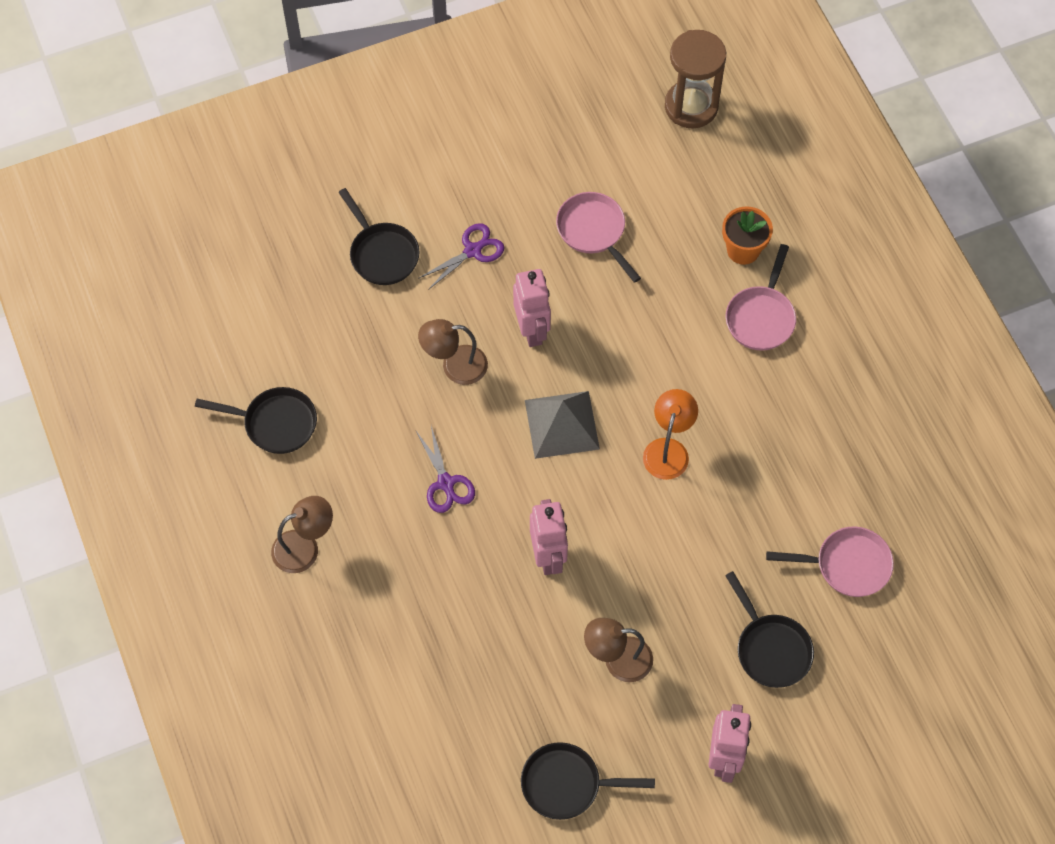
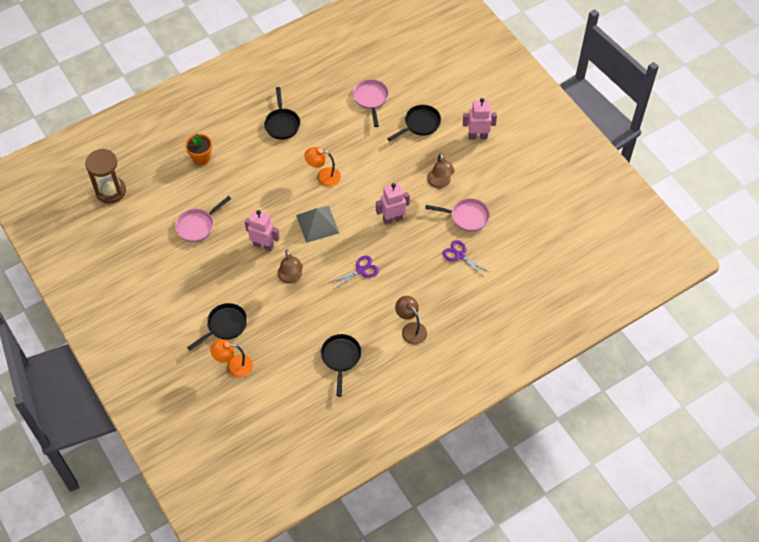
camera: 100 degrees left, 5 degrees down
(302, 259) = (234, 366): none -> orange lamp
(472, 251) = (217, 281): purple scissors -> purple scissors (460, 255)
(532, 330) = (263, 245): pink robot -> pink robot turned 45 degrees clockwise
(566, 784) = (506, 195): black pan -> black pan (282, 124)
(761, 317) = (241, 146): pink pan -> pink pan (467, 217)

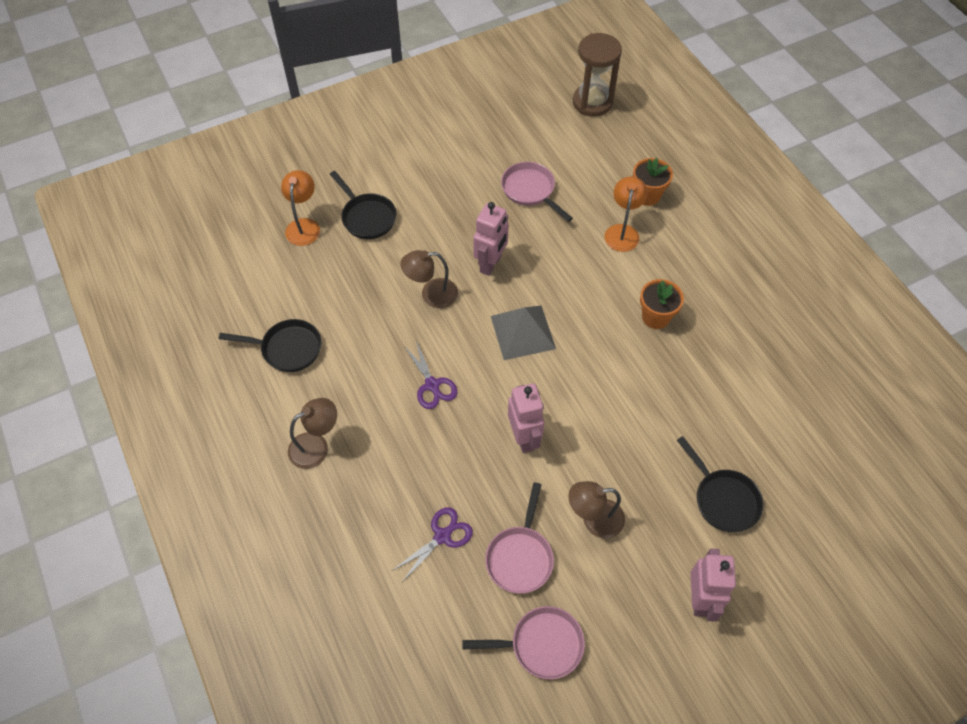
camera: 95 degrees right, 0 degrees up
(282, 124) = (713, 294): black pan -> none
(301, 154) = (655, 317): none -> orange flower pot
(323, 176) = (612, 345): orange lamp -> orange lamp (622, 232)
(371, 99) = (774, 424): pink pan -> pink pan (541, 645)

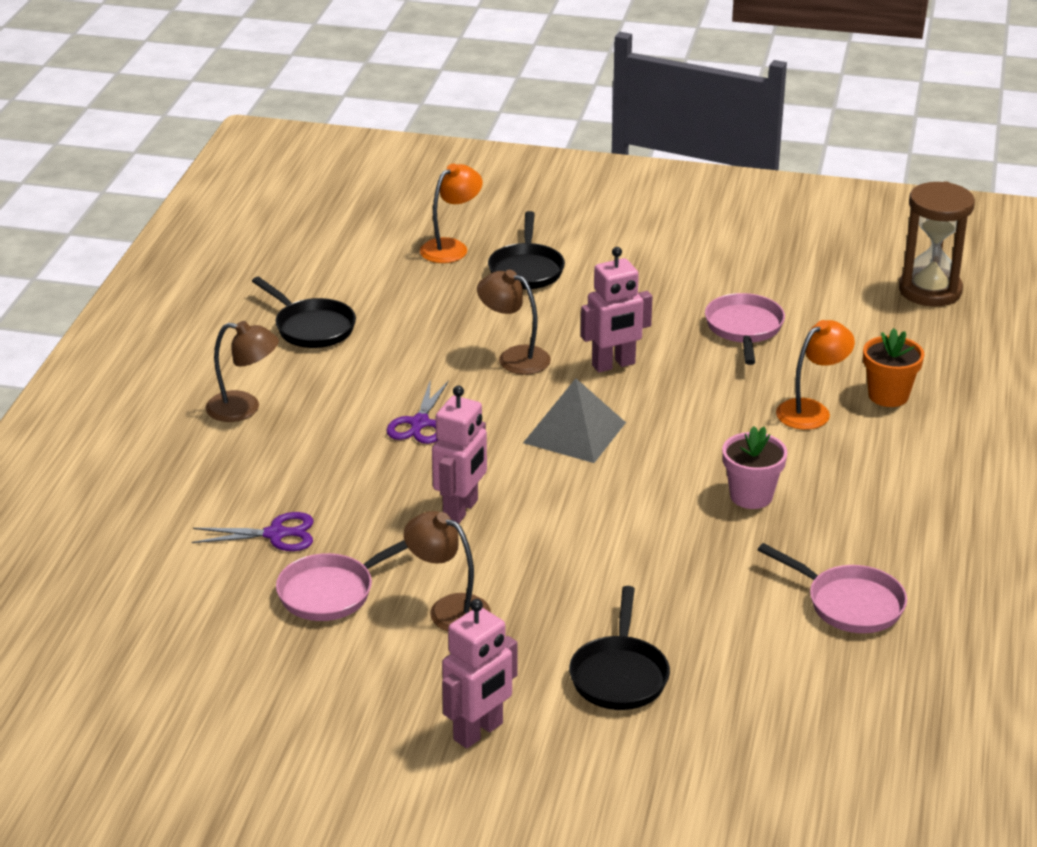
camera: 40 degrees right, 25 degrees down
(541, 645) = (263, 664): pink pan -> pink pan (849, 604)
(655, 317) = (751, 496): orange flower pot -> pink flower pot

